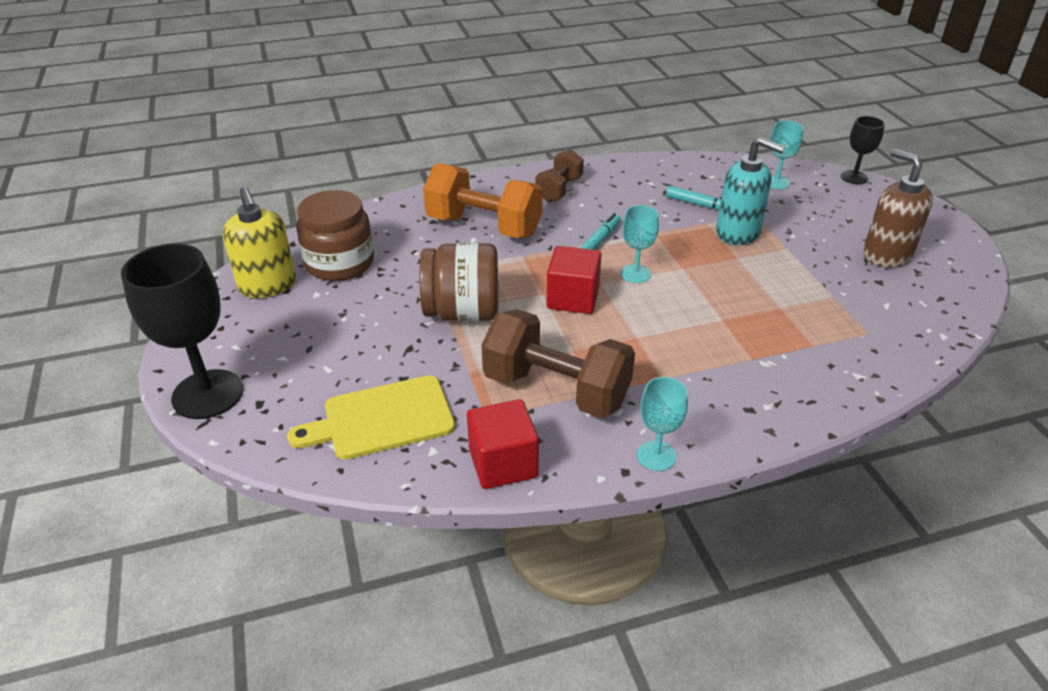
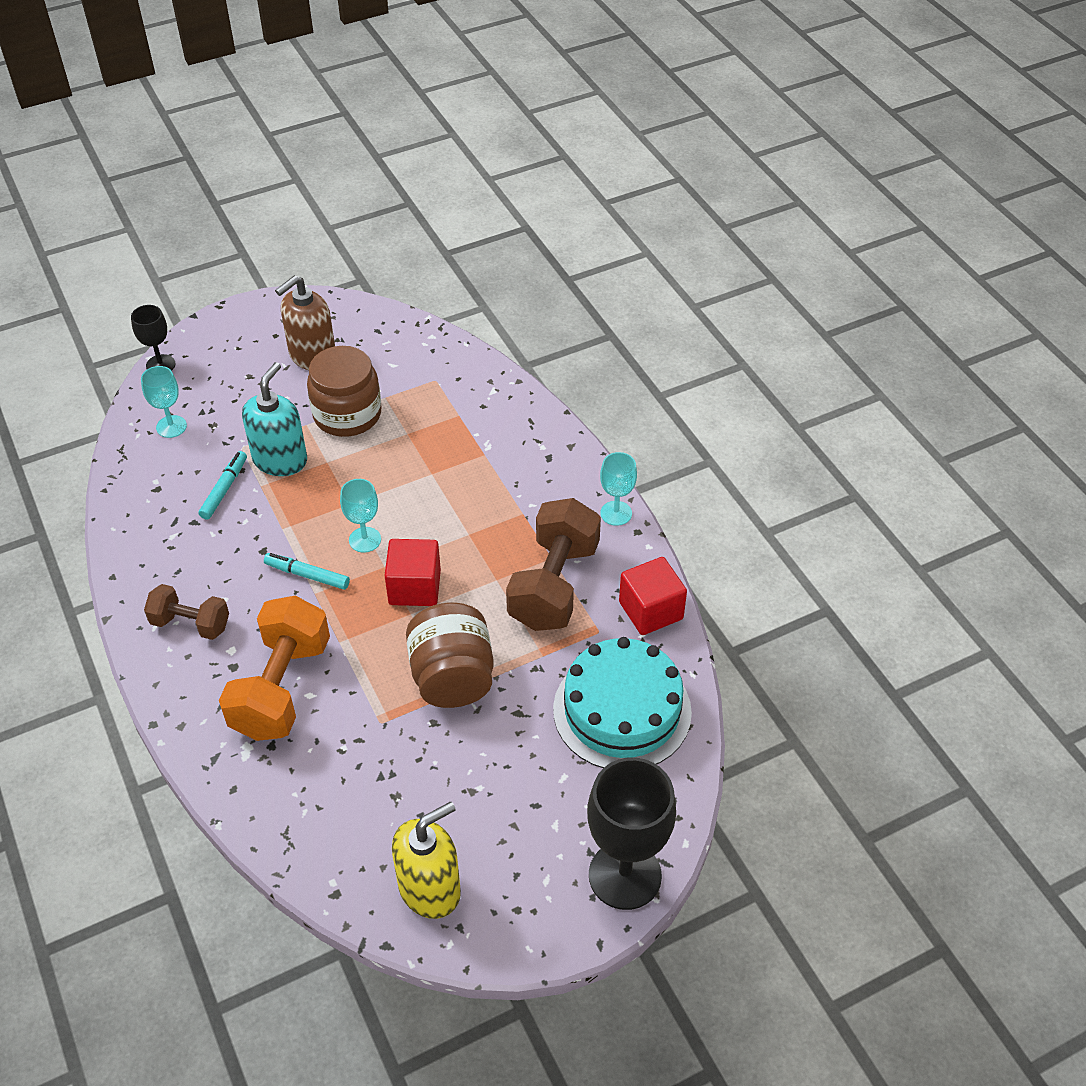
camera: 100 degrees left, 10 degrees up
(340, 263) = (374, 823): brown jar -> brown jar (347, 414)
(381, 419) = (622, 710): yellow cutting board -> turquoise cake

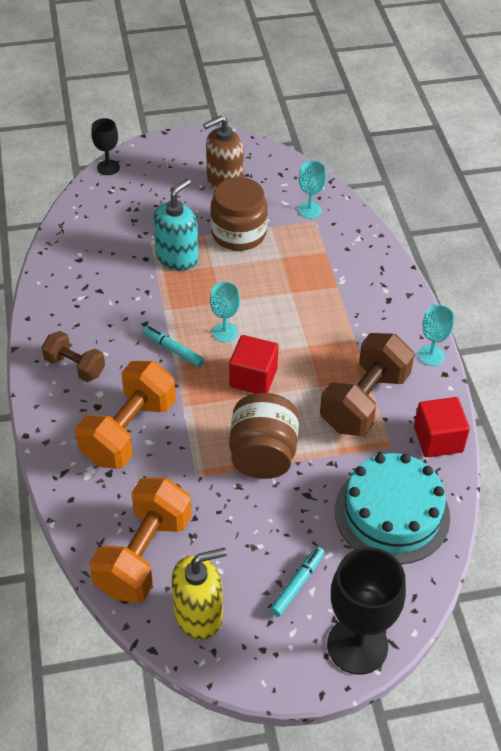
camera: 15 degrees right, 0 degrees up
(171, 426) = (103, 215): turquoise goblet -> turquoise goblet (310, 210)
(224, 489) = (129, 271): turquoise marker -> turquoise marker (297, 584)
(343, 834) = (144, 555): none -> orange dumbbell

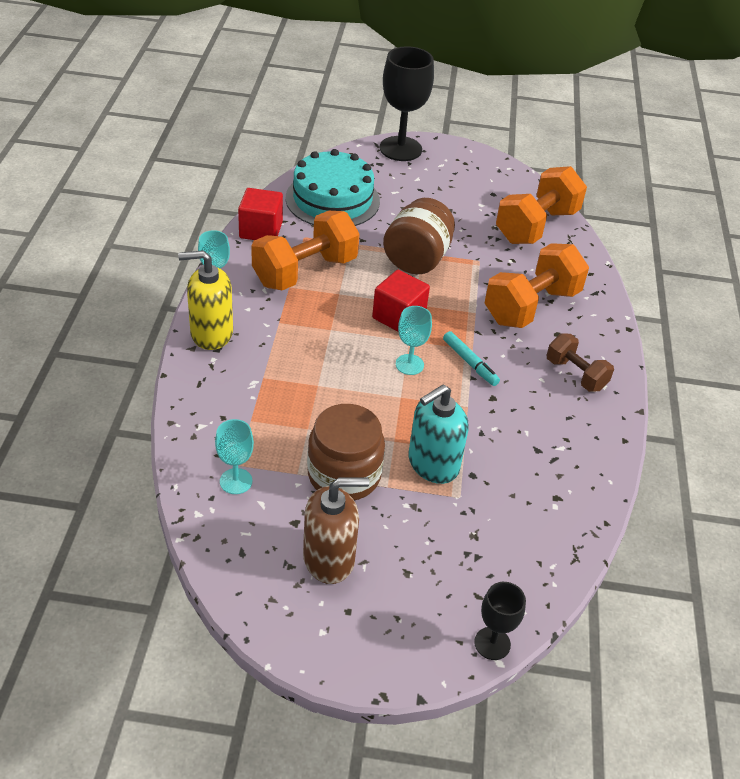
camera: 165 degrees left, 5 degrees down
(199, 615) = (504, 187): yellow soap dispenser -> yellow soap dispenser (211, 333)
(297, 584) = (426, 184): turquoise marker -> none
(364, 401) = (305, 271): brown dumbbell -> orange dumbbell

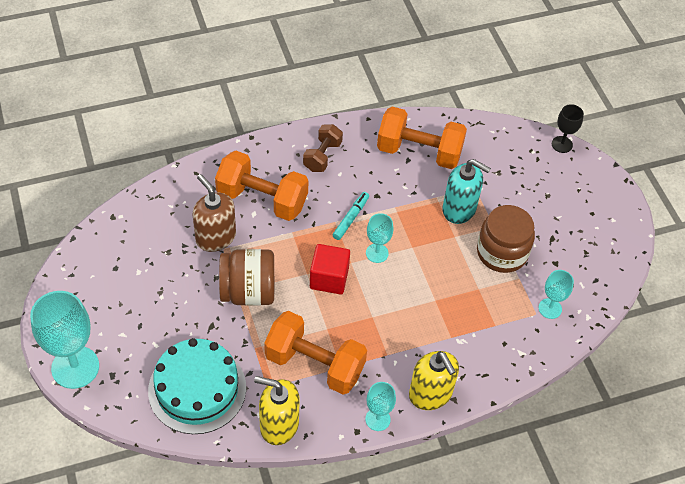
camera: 115 degrees left, 10 degrees up
(261, 230) = (279, 425): red cube -> yellow soap dispenser
(329, 559) = (567, 235): brown soap dispenser -> brown soap dispenser (215, 237)
(400, 149) = (75, 367): black goblet -> turquoise goblet
(536, 226) = (149, 223): orange dumbbell -> orange dumbbell (419, 152)

